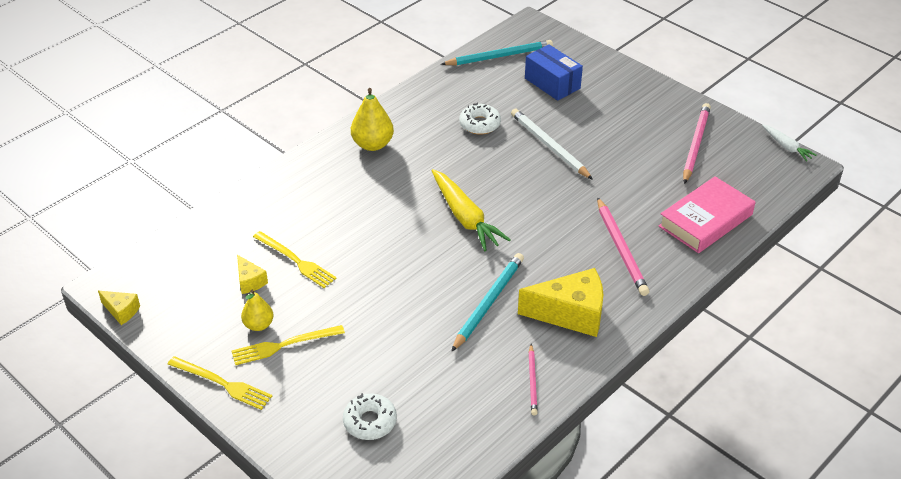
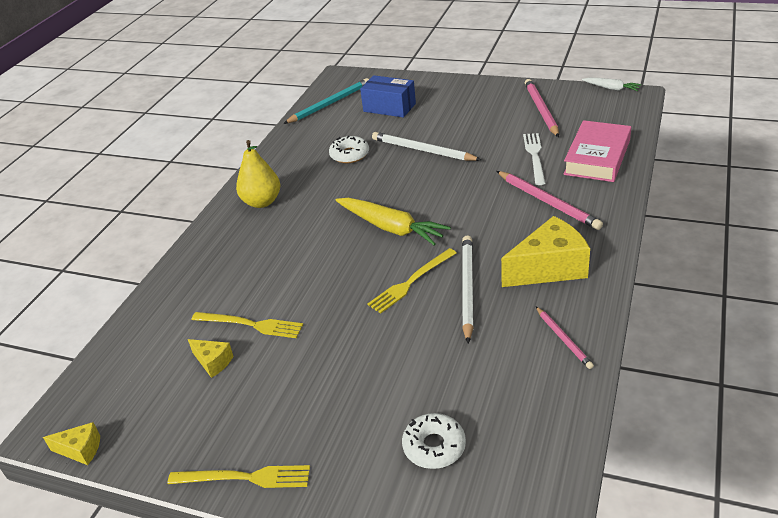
camera: 20 degrees left, 5 degrees down
(258, 325) = (249, 400): yellow pear -> none
(284, 345) = (289, 409): yellow fork -> yellow fork (411, 282)
(488, 303) = (467, 288): turquoise pencil -> white pencil
(647, 195) = (534, 156): none -> white fork

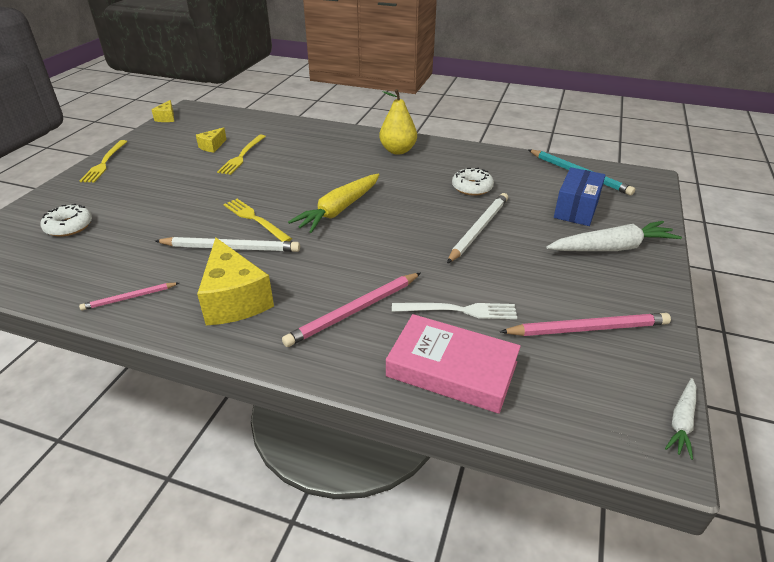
camera: 85 degrees right, 0 degrees up
(445, 96) = (612, 248): none -> white carrot

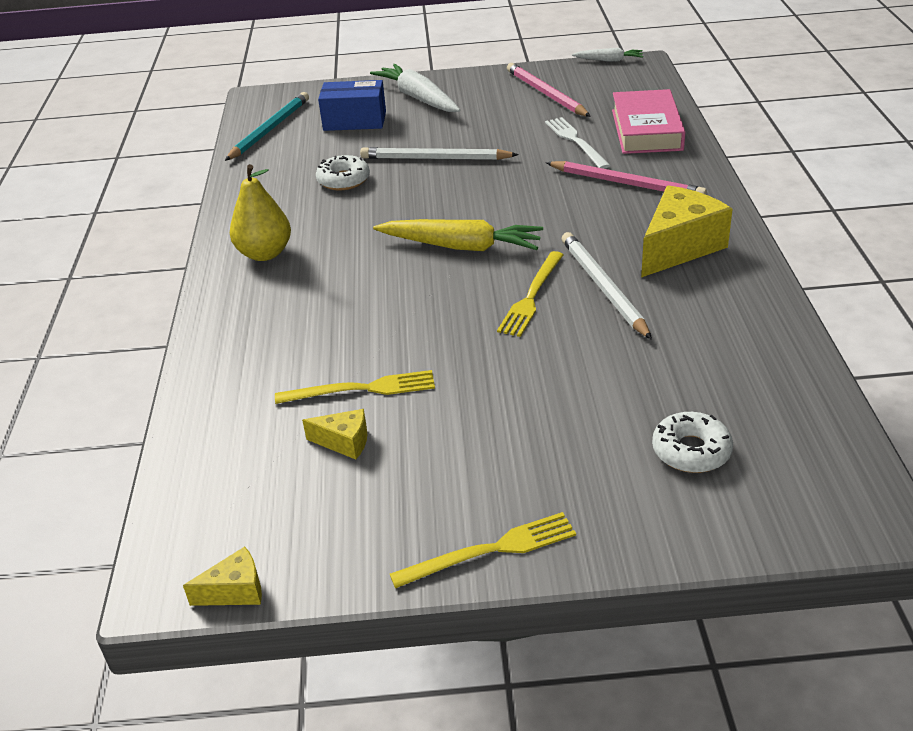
camera: 110 degrees left, 0 degrees up
(129, 298) = (748, 311): pink pencil -> none

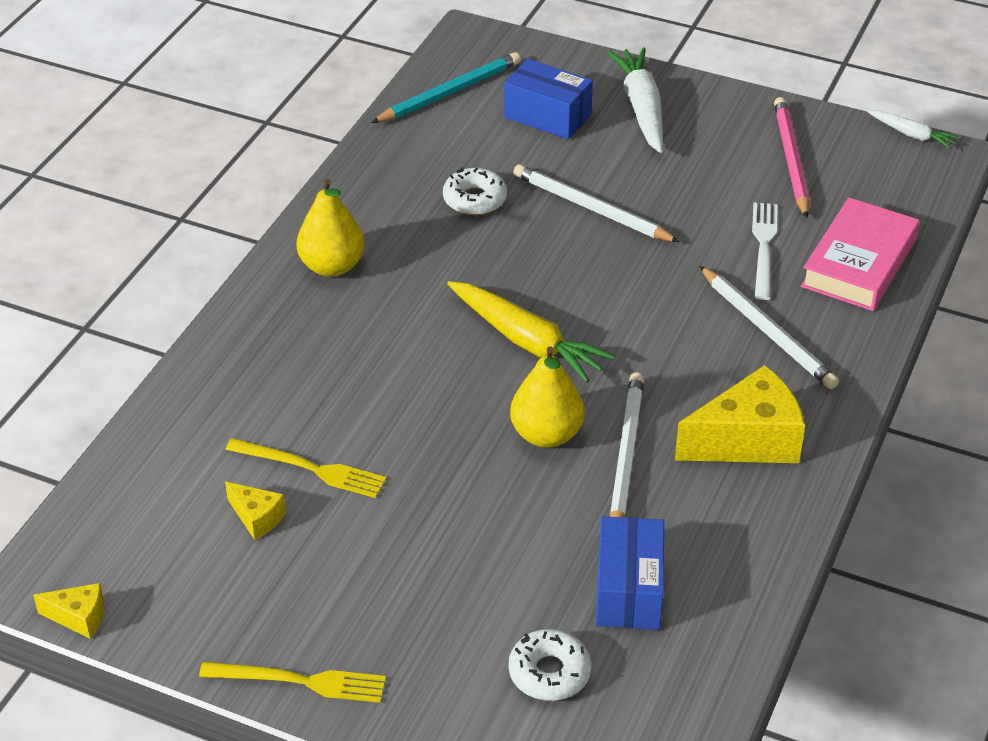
camera: 25 degrees right, 5 degrees up
(531, 296) = (546, 434): yellow fork -> yellow pear
(626, 183) = (768, 331): pink pencil -> white pencil
(693, 370) = (629, 590): none -> blue box

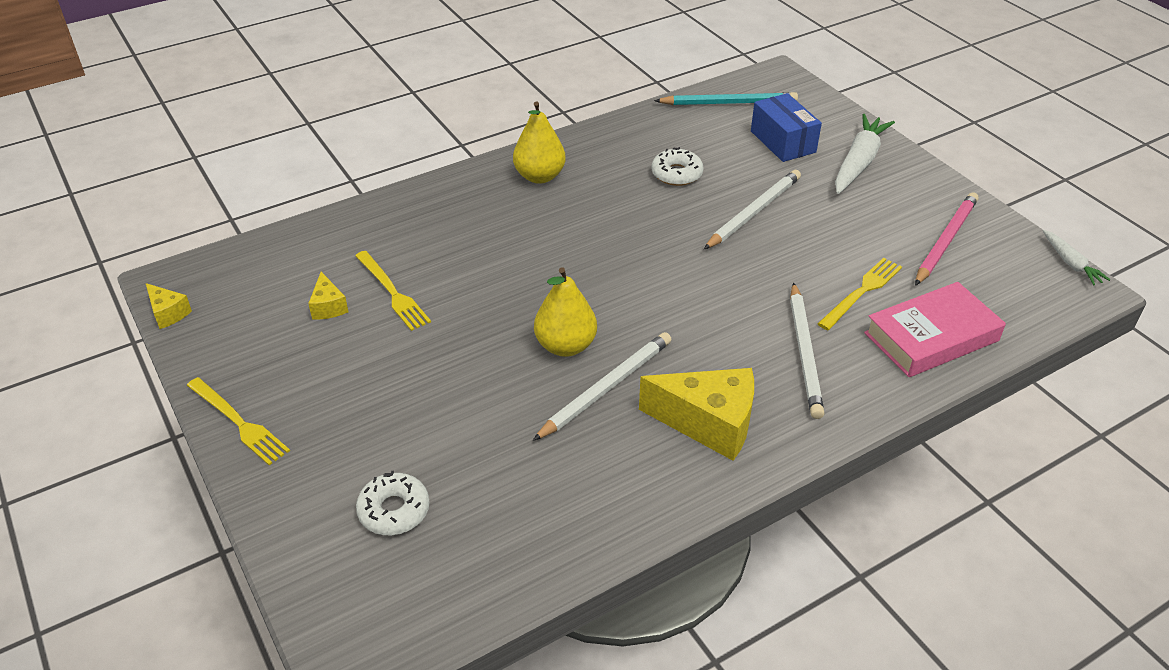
camera: 35 degrees right, 0 degrees up
(527, 341) = (617, 278): yellow carrot -> none
(591, 208) = (753, 212): white pencil -> white pencil turned 60 degrees clockwise
(629, 590) = (509, 484): blue box -> none
(763, 247) = (861, 292): white fork -> yellow fork

